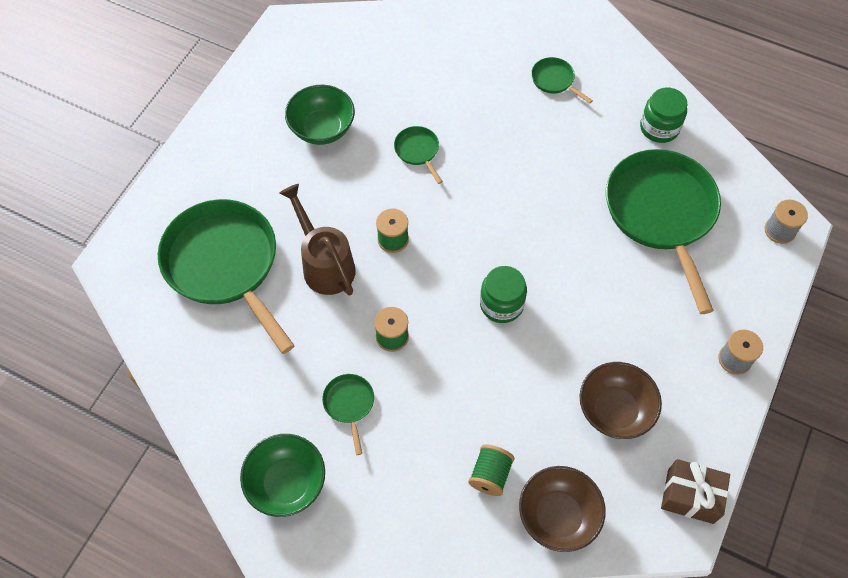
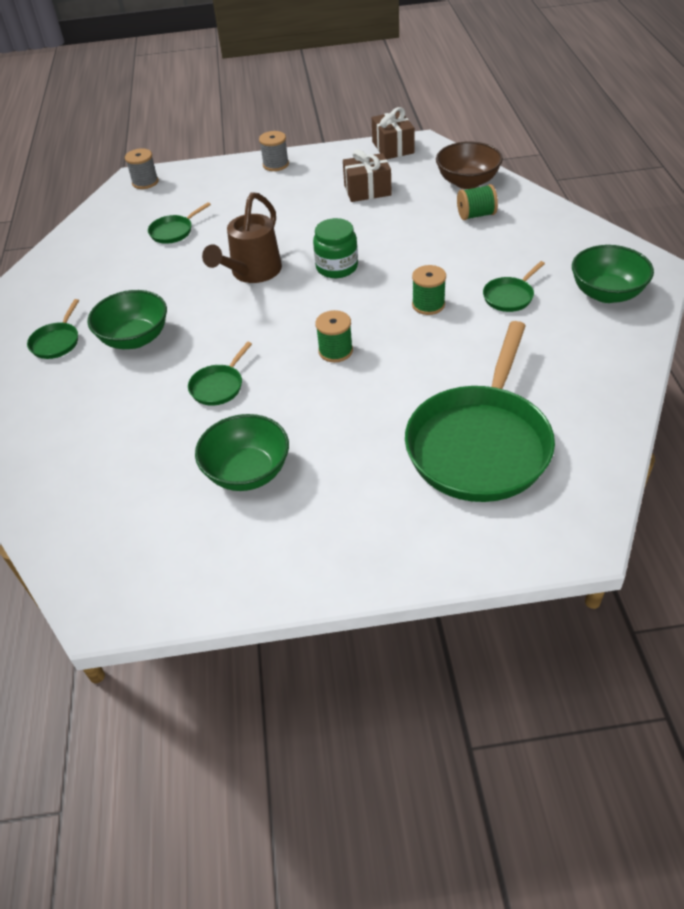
camera: 120 degrees left, 15 degrees down
(325, 264) = (405, 378): brown watering can -> brown watering can (252, 272)
(518, 126) = (135, 338): none -> green bowl
(614, 410) = (367, 190): brown bowl -> brown gift
(659, 128) = (78, 264): green jar -> none
(661, 214) = (174, 231): green pan -> green pan, size x0.41

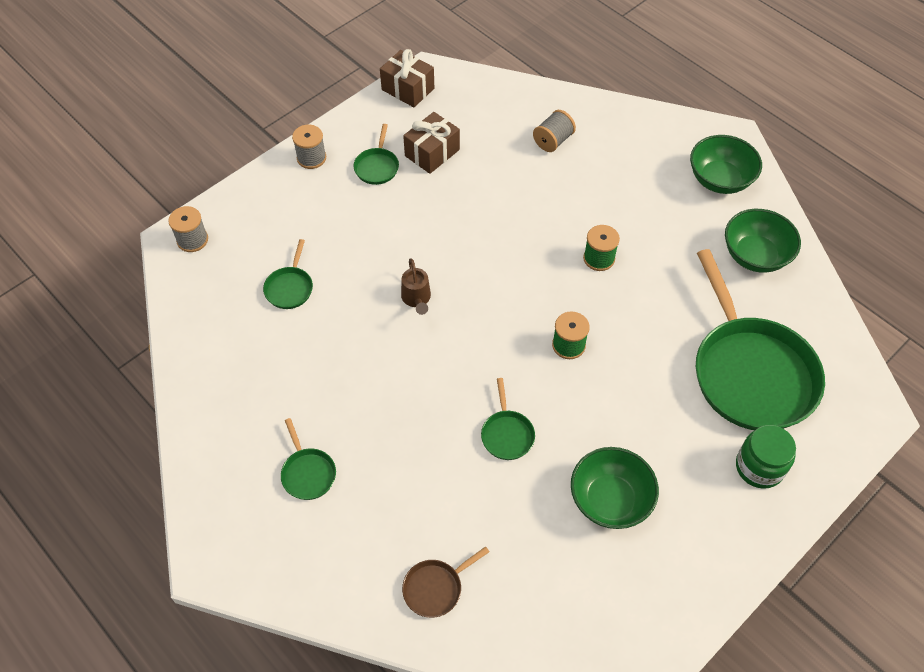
camera: 40 degrees left, 10 degrees up
(52, 457) = (436, 588): none -> brown pan
(135, 338) = (381, 428): green bowl -> green bowl (755, 255)
(252, 272) = (416, 299): brown watering can -> brown watering can, size x0.56
(337, 267) = (487, 255): green jar -> green jar (759, 467)
(467, 182) = (512, 104): brown bowl -> none
(476, 215) = (553, 141): green spool -> grey spool
(510, 296) = (653, 218): green pan -> green pan (377, 166)

